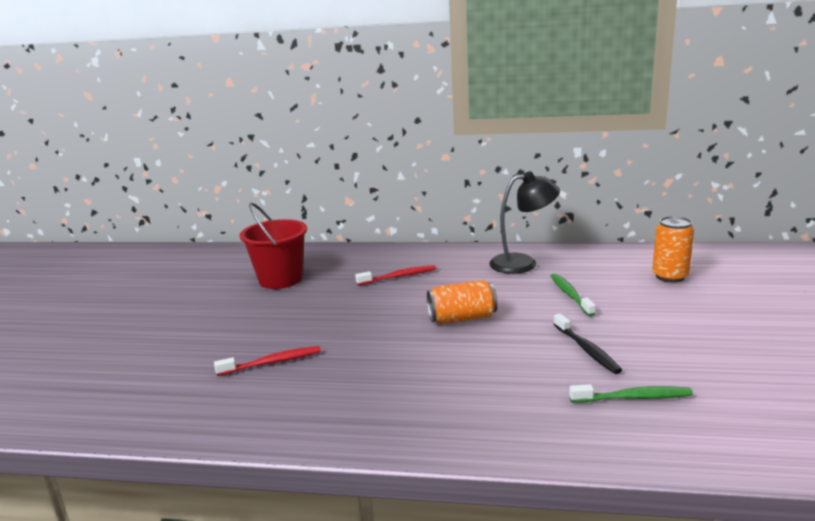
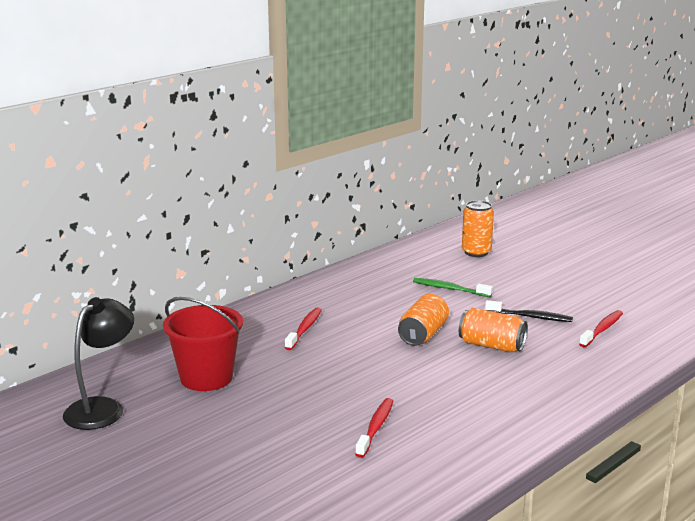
camera: 55 degrees left, 0 degrees up
(491, 354) = (491, 346): none -> orange can
(523, 263) = (369, 280): black lamp -> black lamp (102, 408)
(632, 398) = (602, 330): green toothbrush -> red toothbrush

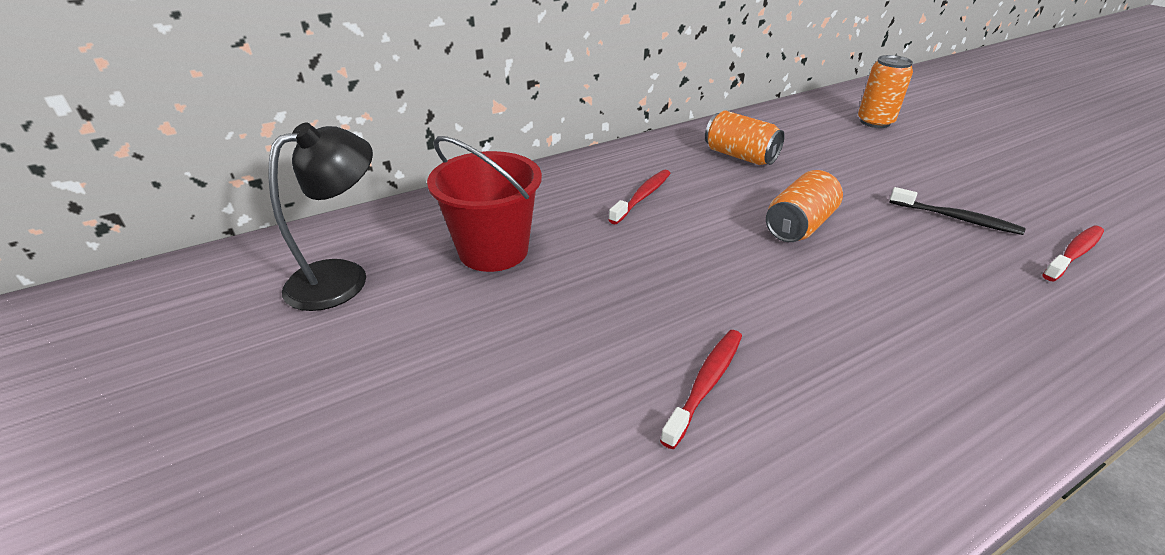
camera: 15 degrees right, 15 degrees up
(450, 289) = (840, 165): green toothbrush -> none
(491, 346) = (900, 257): orange can -> orange can (740, 156)

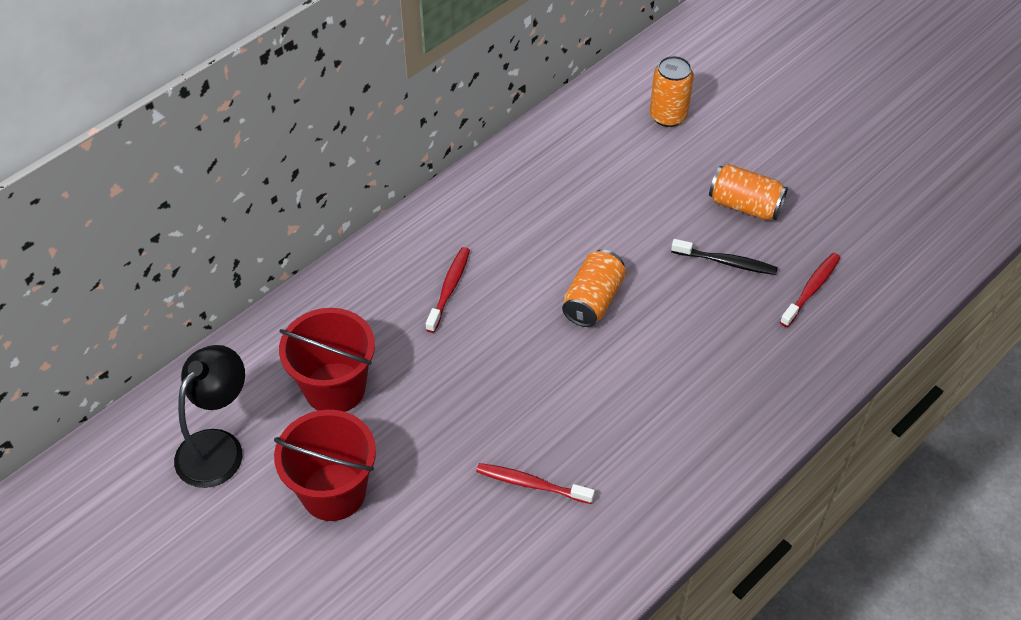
camera: 15 degrees left, 15 degrees up
(443, 343) = (333, 492): none -> red bucket
(705, 385) = (532, 484): red toothbrush -> red toothbrush turned 90 degrees counterclockwise
(740, 156) = (533, 205): orange can -> orange can (745, 205)

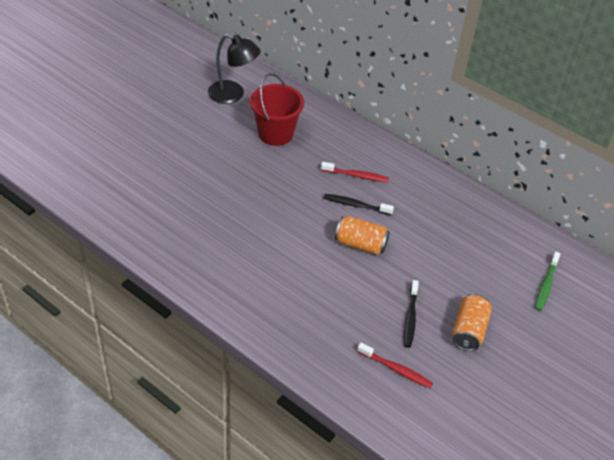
camera: 80 degrees right, 5 degrees down
(333, 492) = (208, 139): red bucket -> none
(513, 296) = (356, 205): none -> black toothbrush
(532, 484) = (217, 219): red toothbrush -> none
(668, 116) = (546, 285): orange can -> green toothbrush

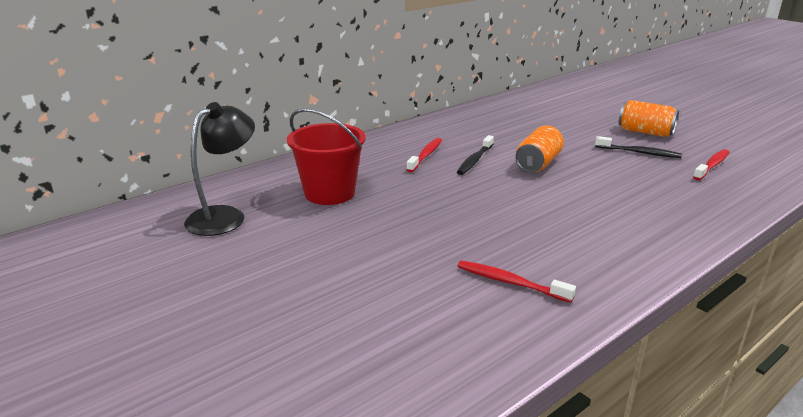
camera: 75 degrees left, 20 degrees down
(177, 226) = (511, 283): none -> red toothbrush
(546, 285) = (579, 101): green toothbrush -> none

